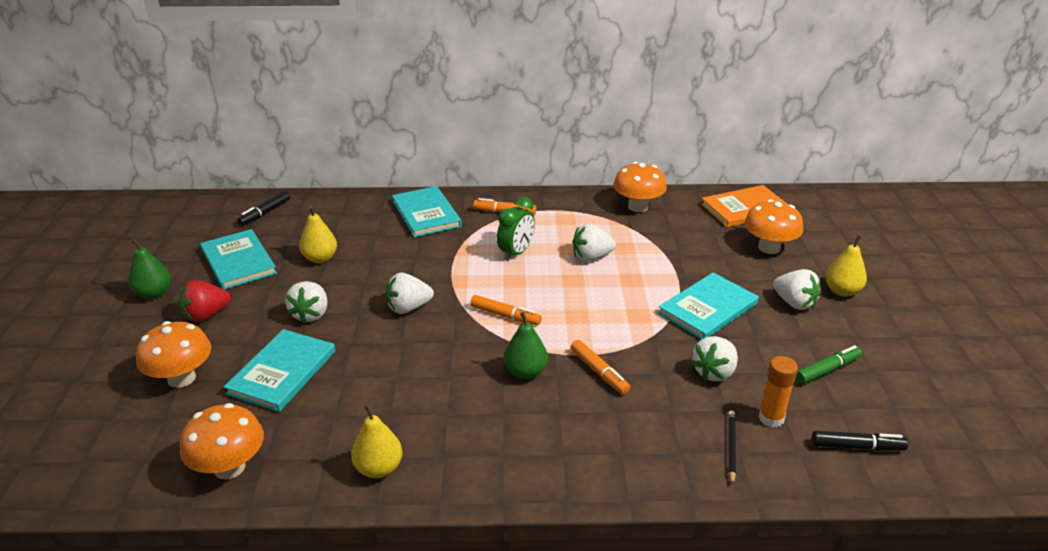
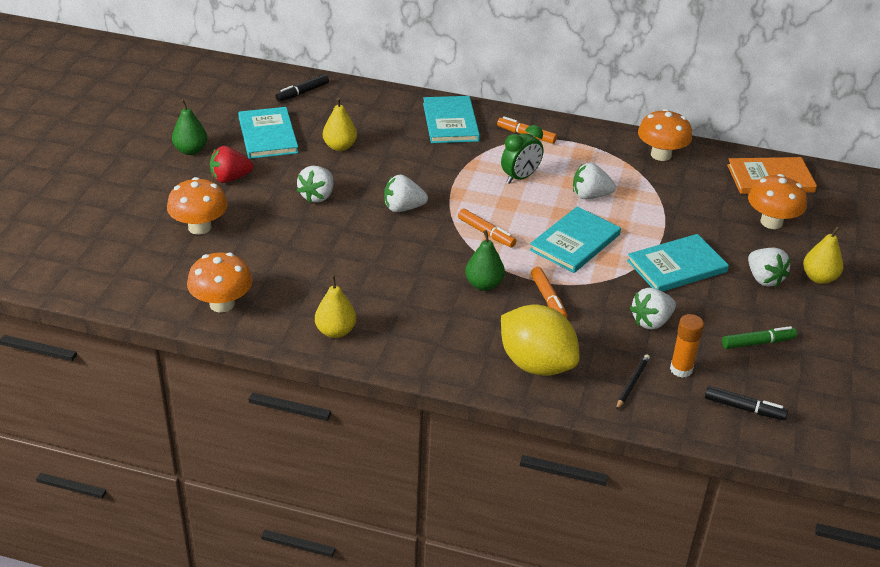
camera: 15 degrees right, 5 degrees up
(282, 372) = (280, 240): turquoise book -> turquoise book (575, 242)
(620, 451) = (536, 364): none -> yellow lemon

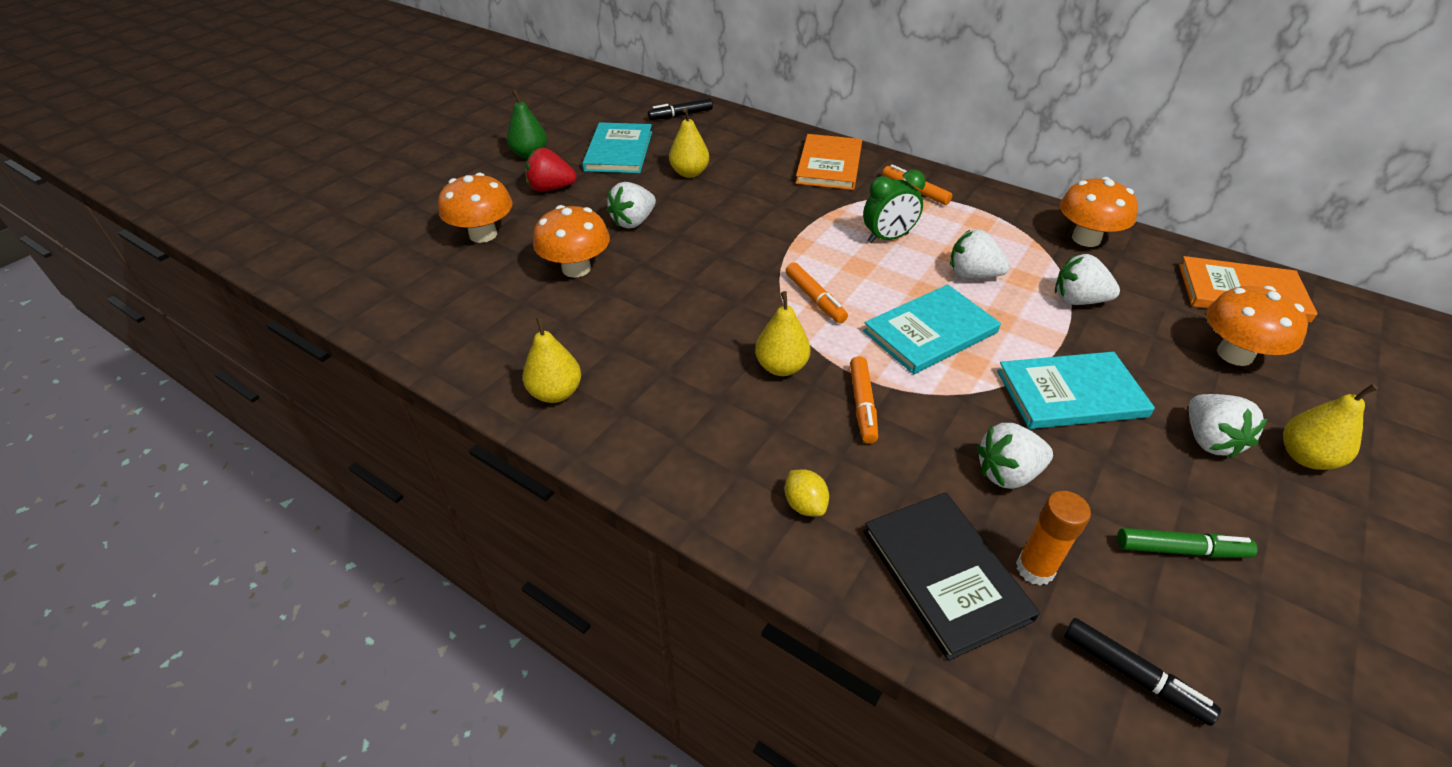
camera: 20 degrees right, 5 degrees up
(222, 304) = (445, 329): orange mushroom -> orange mushroom (576, 268)
(403, 208) = (725, 251): white strawberry -> white strawberry (1078, 300)
(450, 122) = (829, 165): turquoise book -> orange book
(484, 284) = (781, 367): green pear -> yellow pear
(536, 364) = (805, 505): yellow lemon -> yellow lemon, size x0.40
(632, 383) = (945, 574): black pencil -> black book

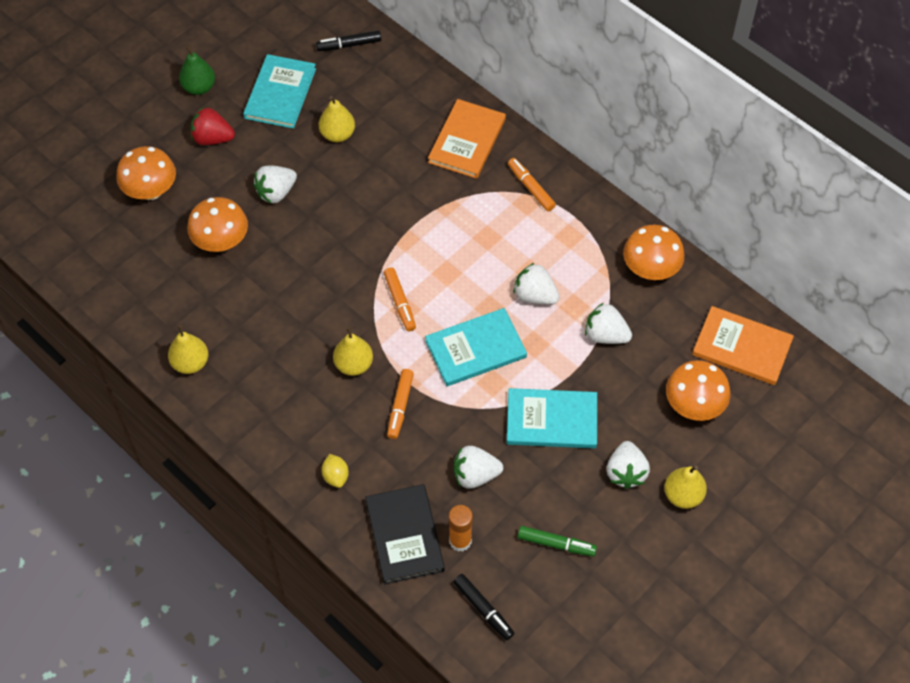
camera: 10 degrees right, 15 degrees up
(888, 238) = (483, 243): green clock -> none

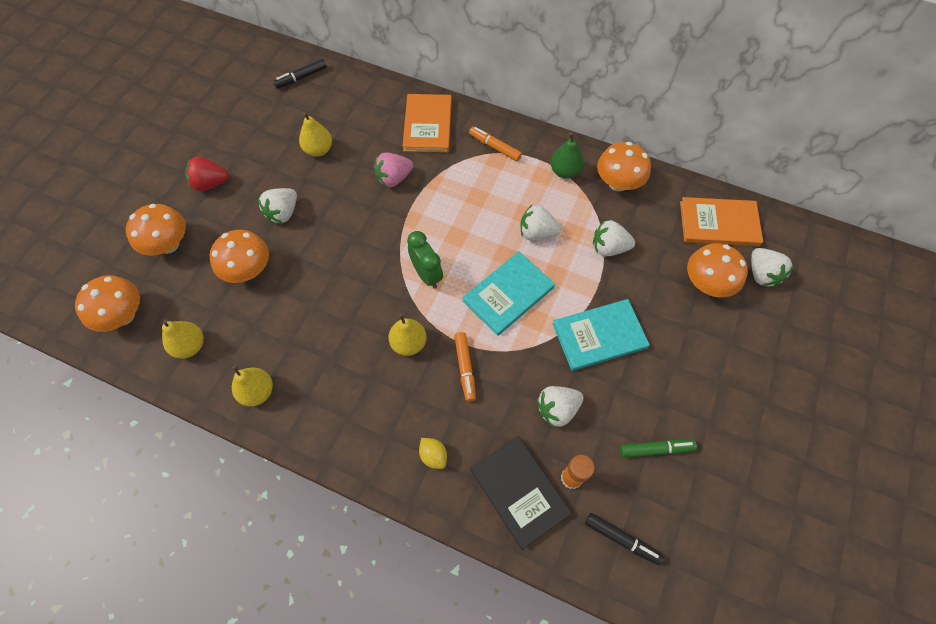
camera: 20 degrees left, 5 degrees up
(86, 249) = (123, 315): none -> orange mushroom
(199, 87) = (184, 145): green pear -> green pear (564, 171)
(280, 93) = (257, 130): turquoise book -> none
(400, 302) = (427, 274): orange marker -> green clock
(406, 190) = (394, 178): none -> pink strawberry
(626, 472) = (681, 361): white strawberry -> white strawberry (762, 274)
(683, 495) = (737, 365): yellow pear -> yellow pear (190, 346)

